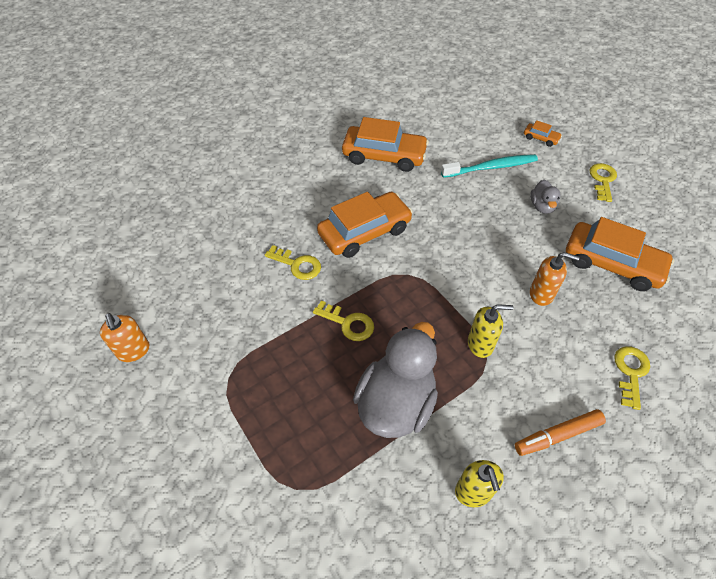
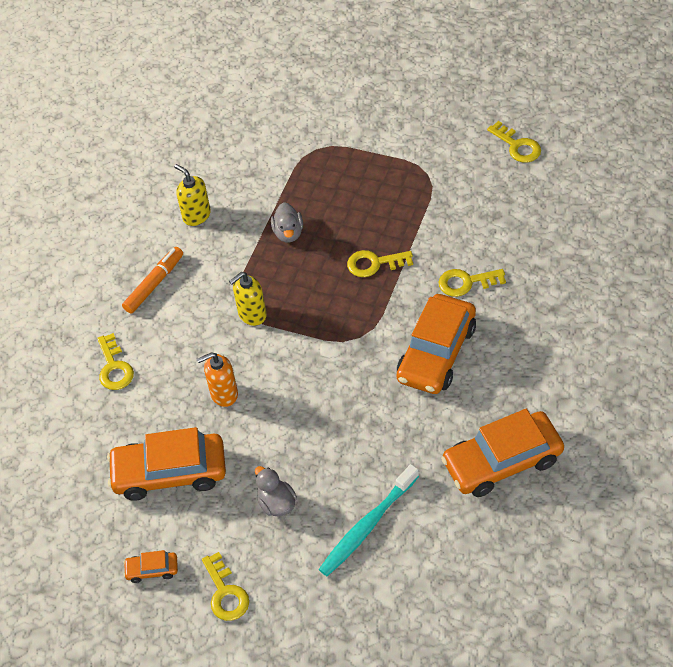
camera: 150 degrees right, 0 degrees up
(134, 351) = (517, 146): orange soap dispenser -> yellow key
(396, 403) = (288, 233): grey duck -> grey duck, size x0.47
(541, 138) = (336, 621): orange car -> orange car (152, 570)

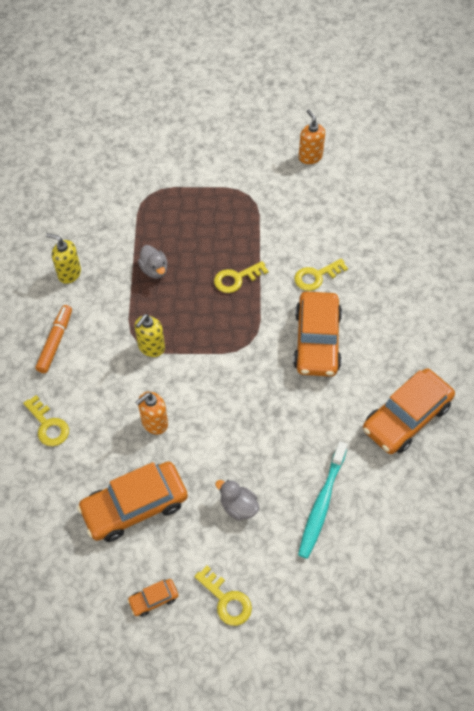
camera: 25 degrees left, 5 degrees up
(517, 146) = (310, 157): yellow key -> orange soap dispenser

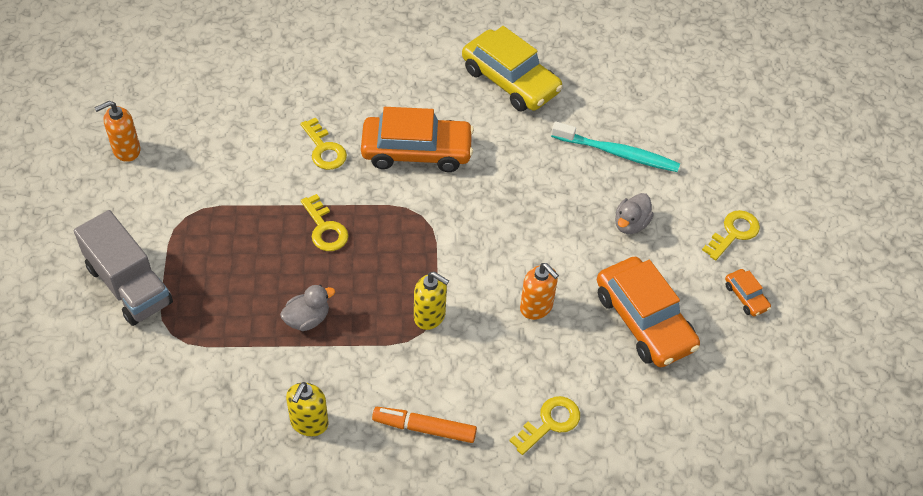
camera: 95 degrees left, 5 degrees down
(189, 169) = (129, 285): none -> grey truck
(406, 417) = (510, 80): orange car -> yellow car

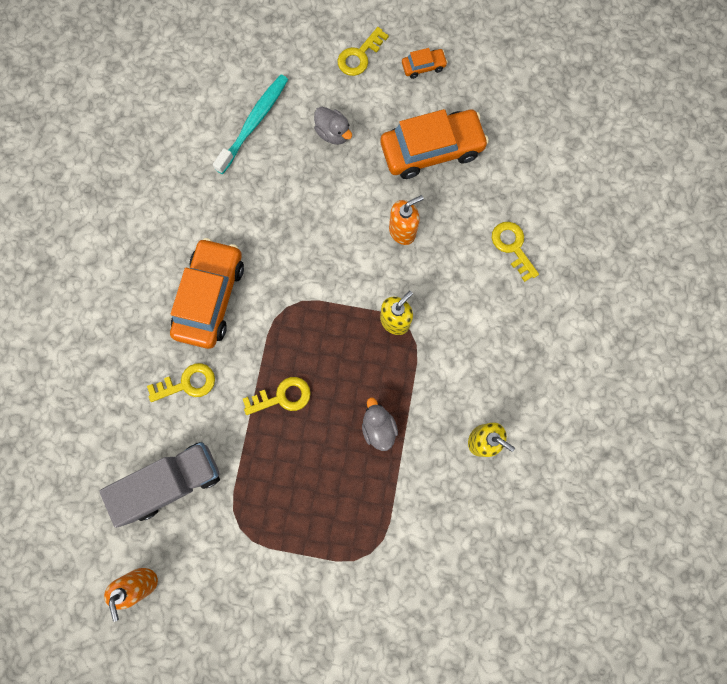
camera: 75 degrees left, 25 degrees up
(129, 285) = (309, 589): grey truck -> grey truck (172, 481)
(424, 428) = (502, 346): orange marker -> none
(510, 80) = (144, 194): yellow car -> none
(733, 233) = (359, 56): yellow key -> yellow key turned 105 degrees counterclockwise

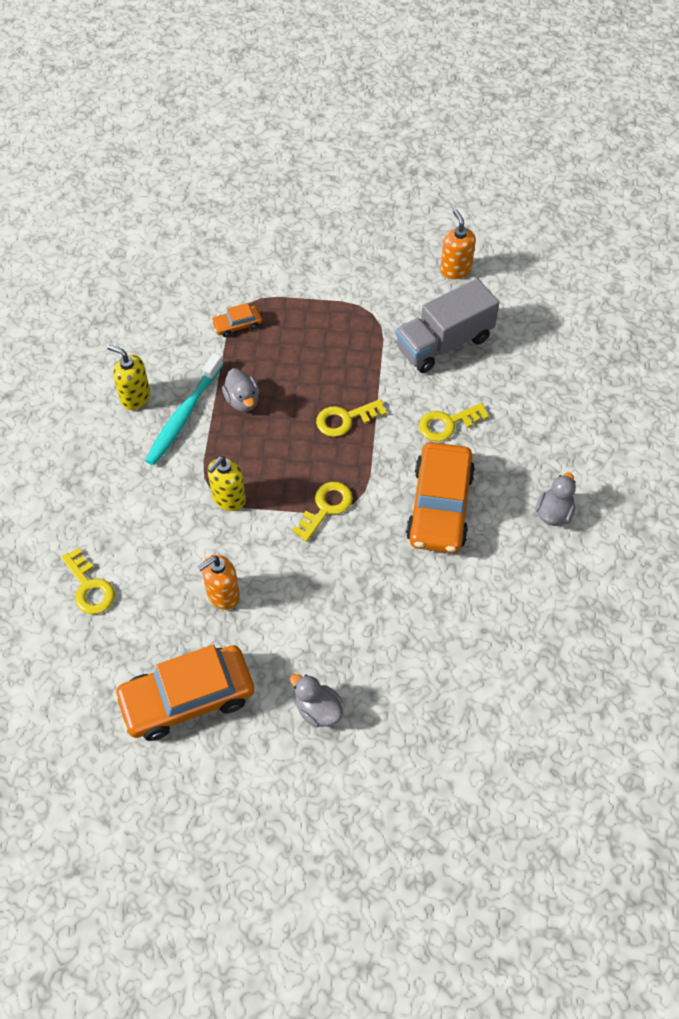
camera: 175 degrees right, 20 degrees down
(113, 282) = (554, 513): none -> grey duck
(254, 123) = (424, 715): turquoise toothbrush -> turquoise toothbrush (183, 416)
(359, 56) = (290, 827): yellow key -> yellow key (326, 508)
(423, 66) = (199, 818): orange car -> orange car (237, 325)

